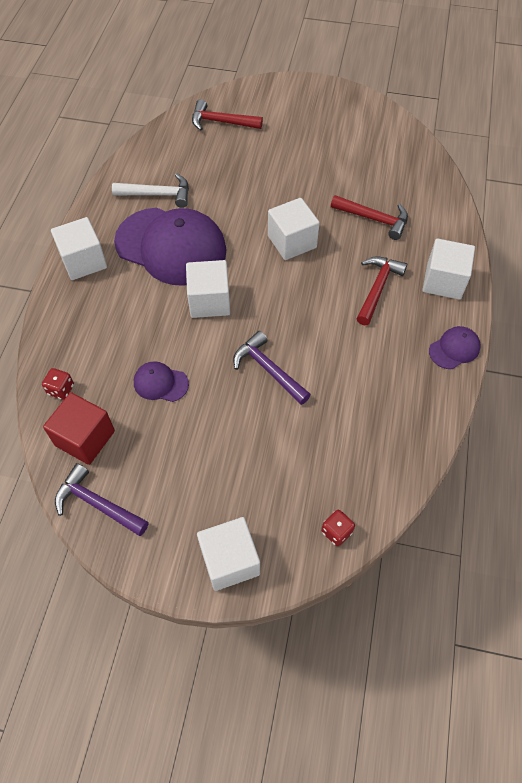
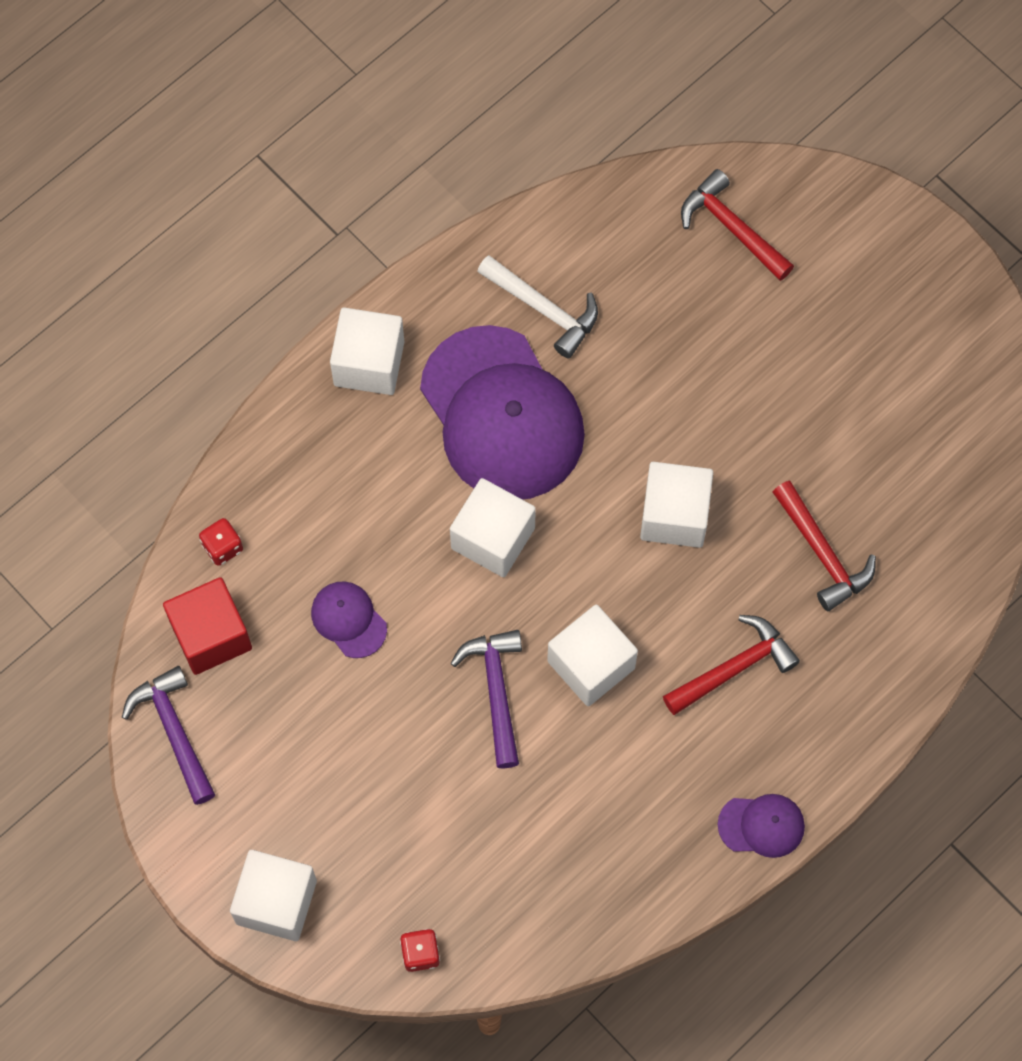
camera: 35 degrees right, 10 degrees up
(443, 281) = (835, 718): white cube -> white cube (591, 664)

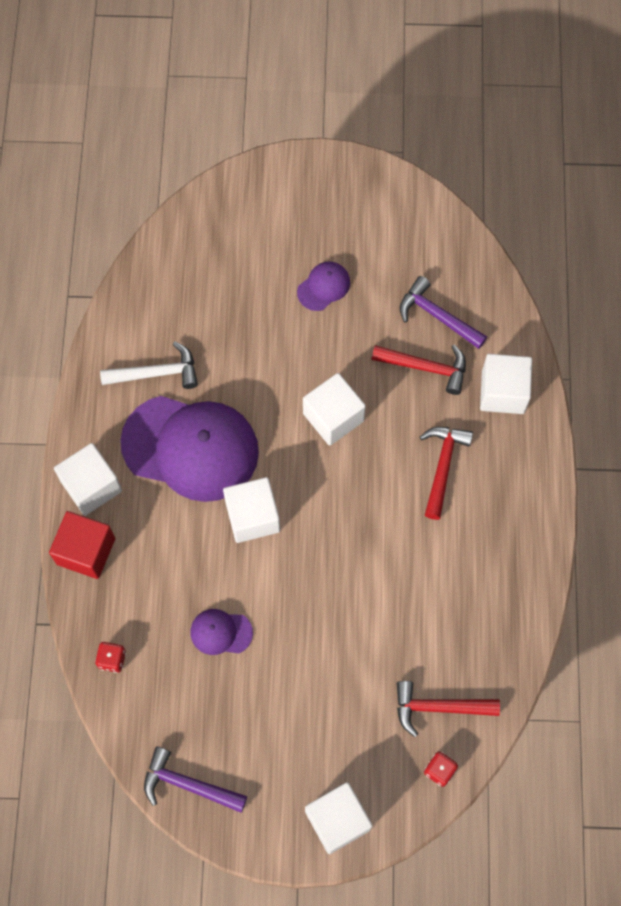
camera: 45 degrees left, 0 degrees up
(211, 635) = (155, 713): red cube -> red cube (86, 551)
(496, 691) = (337, 595): purple hammer -> purple hammer (437, 316)
(591, 664) = (370, 534): white cube -> white cube (502, 392)
(732, 228) = (211, 244): red hammer -> red hammer (438, 707)
(761, 825) = (538, 533): purple cap -> purple cap (323, 287)

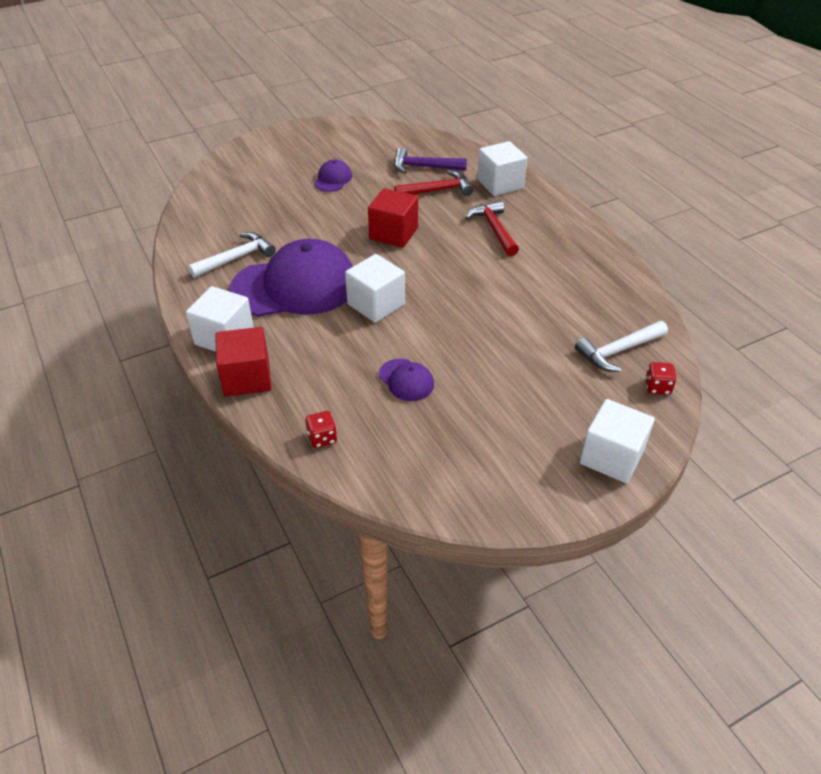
camera: 30 degrees left, 25 degrees down
(188, 784) = (461, 494): purple hammer -> none
(221, 632) = (406, 380): purple cap -> purple cap turned 105 degrees counterclockwise
(333, 417) = (393, 233): white cube -> red cube
(438, 707) = (618, 351): red hammer -> white hammer

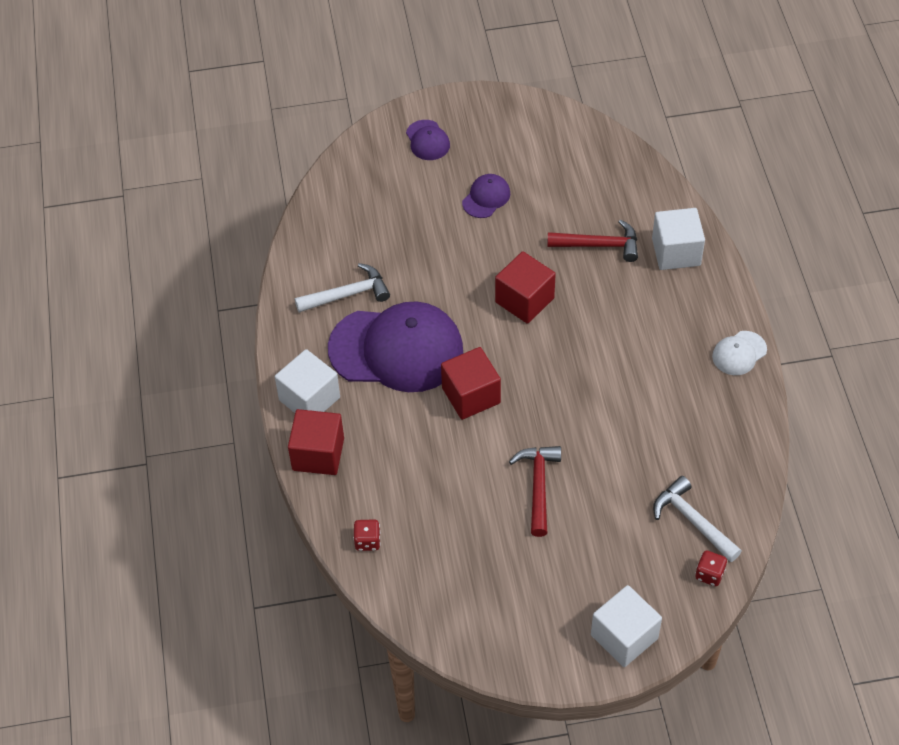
camera: 20 degrees right, 10 degrees up
(376, 304) = (471, 395): white cube -> red cube
(406, 380) = (467, 498): purple cap -> purple cap (427, 140)
(424, 167) = (598, 202): purple hammer -> none
(494, 229) = (638, 322): red hammer -> red hammer (538, 486)
(585, 233) = (739, 353): none -> white cap
(618, 351) = (693, 521): white hammer -> white hammer turned 60 degrees clockwise

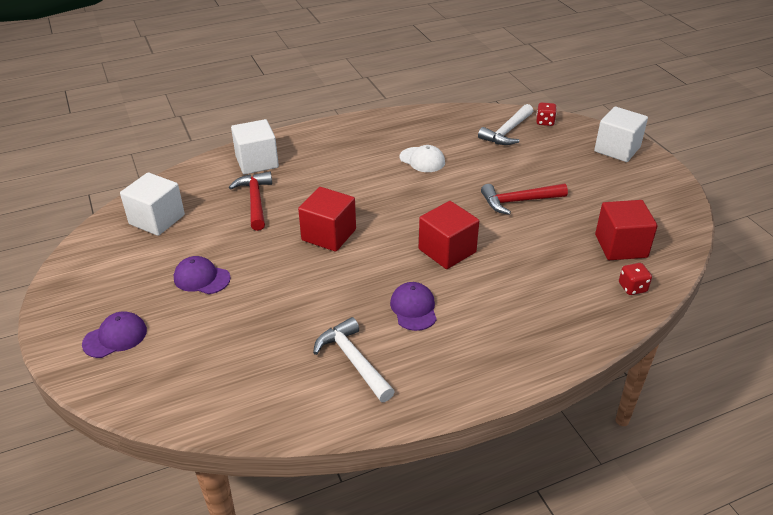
camera: 105 degrees left, 15 degrees down
(309, 399) = (501, 362): white cube -> white cube (157, 219)
(318, 454) = (562, 341): red cube -> red cube (621, 246)
(396, 349) = (413, 308): purple cap -> purple cap, size x0.43
(739, 353) = (352, 126): white cap -> white cap (422, 160)

